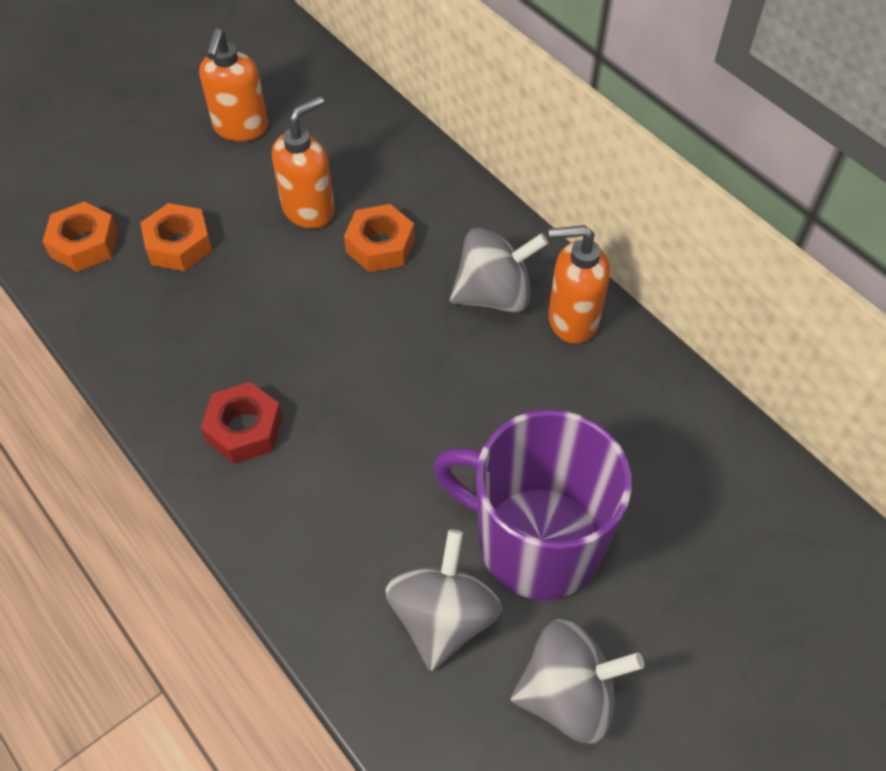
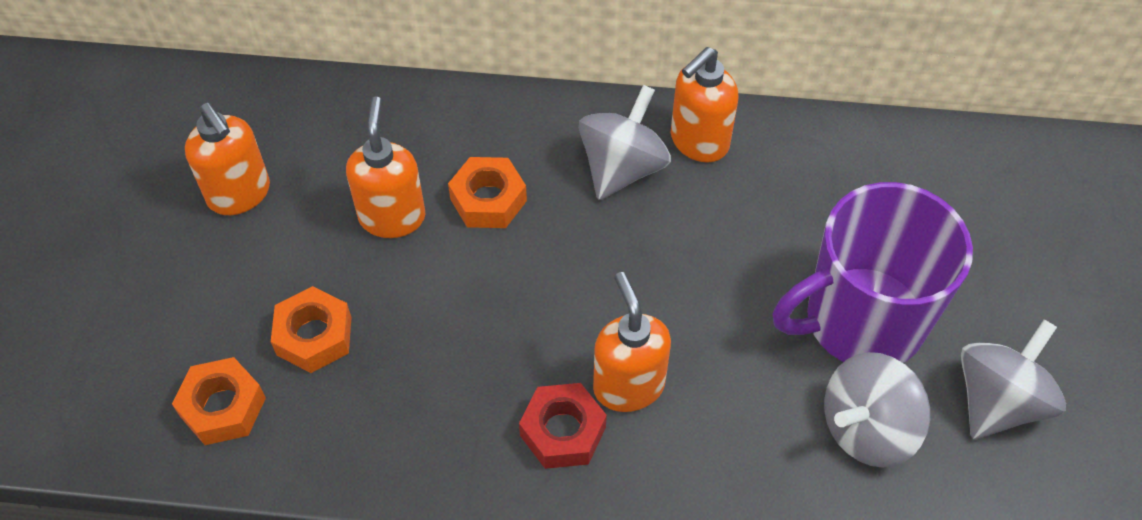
camera: 45 degrees left, 0 degrees up
(320, 438) = (628, 385): none -> orange soap dispenser
(443, 617) = (866, 428): grey spinning top -> grey spinning top turned 90 degrees counterclockwise

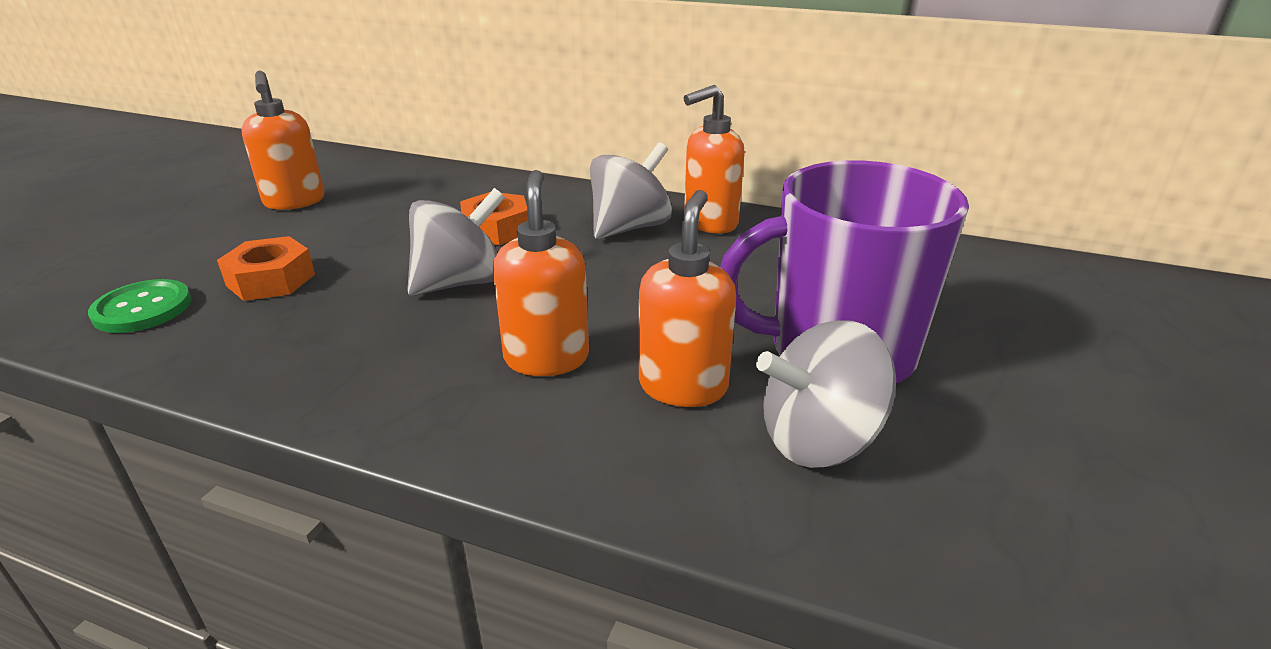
camera: 15 degrees right, 25 degrees down
(223, 407) = (142, 309): orange nut -> green button
(392, 217) = (405, 227): orange soap dispenser -> orange soap dispenser (683, 386)
(563, 431) = (451, 380): red nut -> none
(997, 401) = (1006, 446): grey spinning top -> grey spinning top (460, 283)

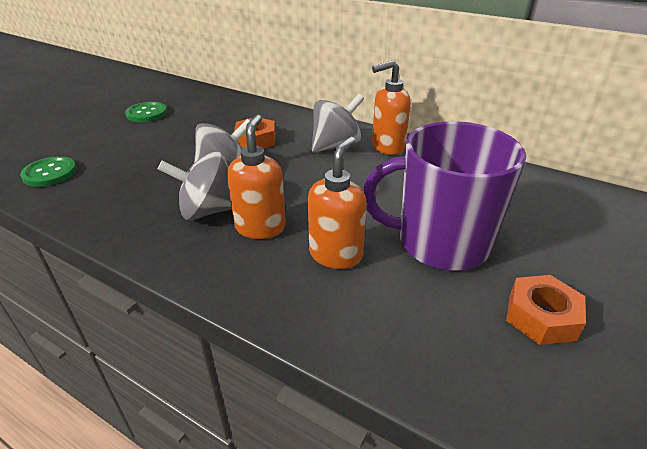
camera: 10 degrees right, 5 degrees up
(271, 280) = (121, 162): orange nut -> orange nut (541, 317)
(294, 202) = (147, 113): orange soap dispenser -> green button
(818, 440) = (408, 300): grey spinning top -> grey spinning top (208, 211)

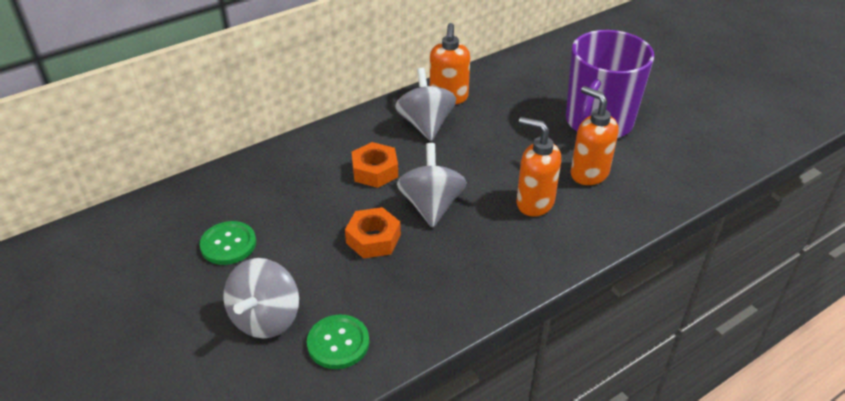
camera: 65 degrees left, 5 degrees up
(208, 211) = (492, 228): grey spinning top -> grey spinning top (266, 318)
(541, 317) = (681, 114): orange nut -> orange nut (373, 239)

